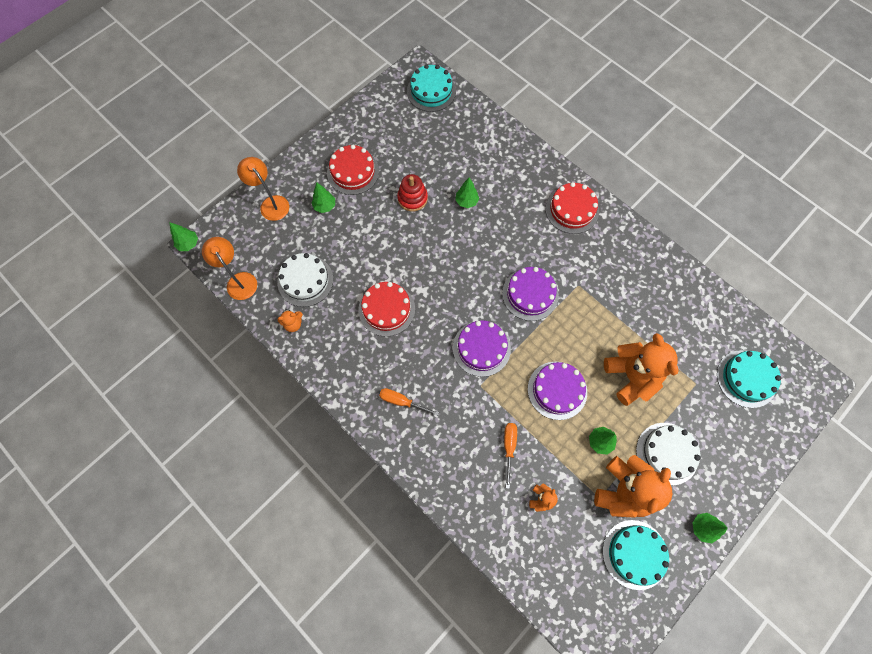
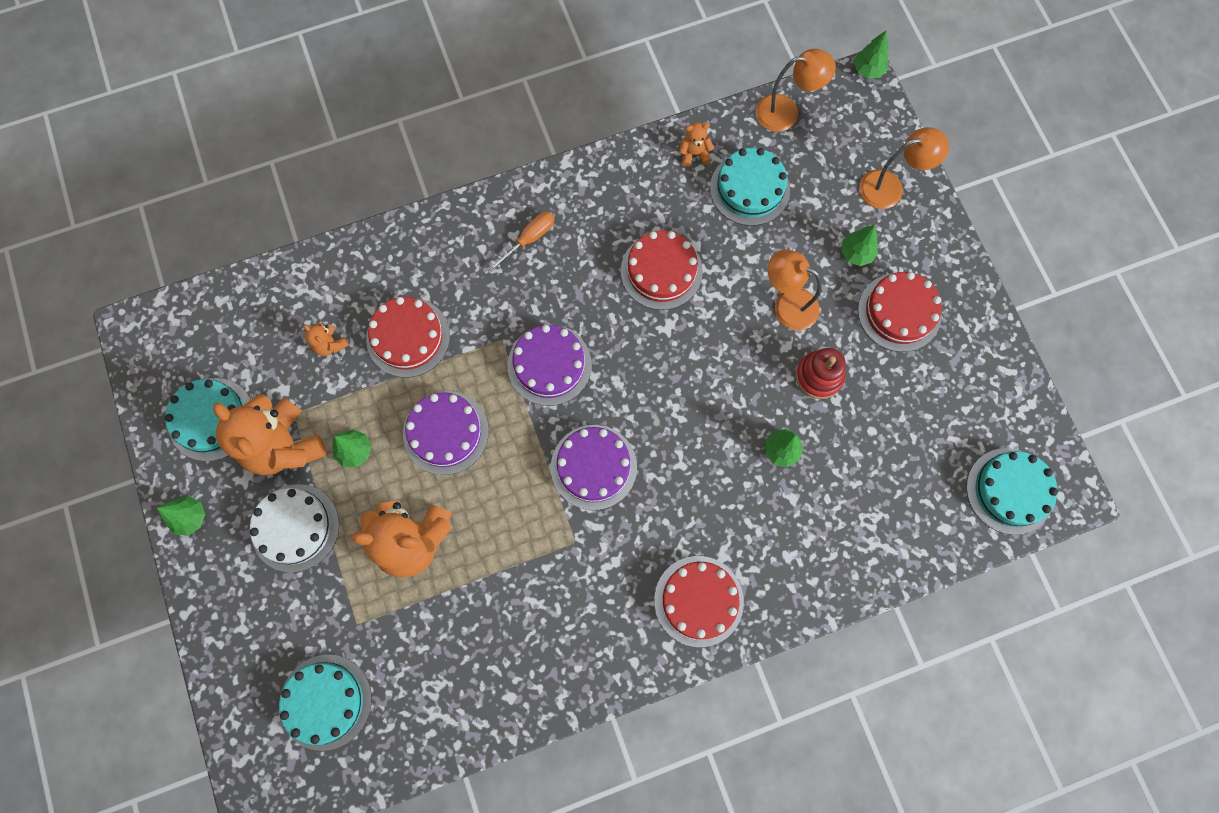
camera: 115 degrees right, 5 degrees up
(293, 324) = (694, 154): orange teddy bear -> orange teddy bear turned 75 degrees clockwise
(305, 280) = (750, 189): white cake -> turquoise cake
(375, 230) = (787, 304): none -> orange lamp
(509, 447) = (408, 337): orange screwdriver -> red cake

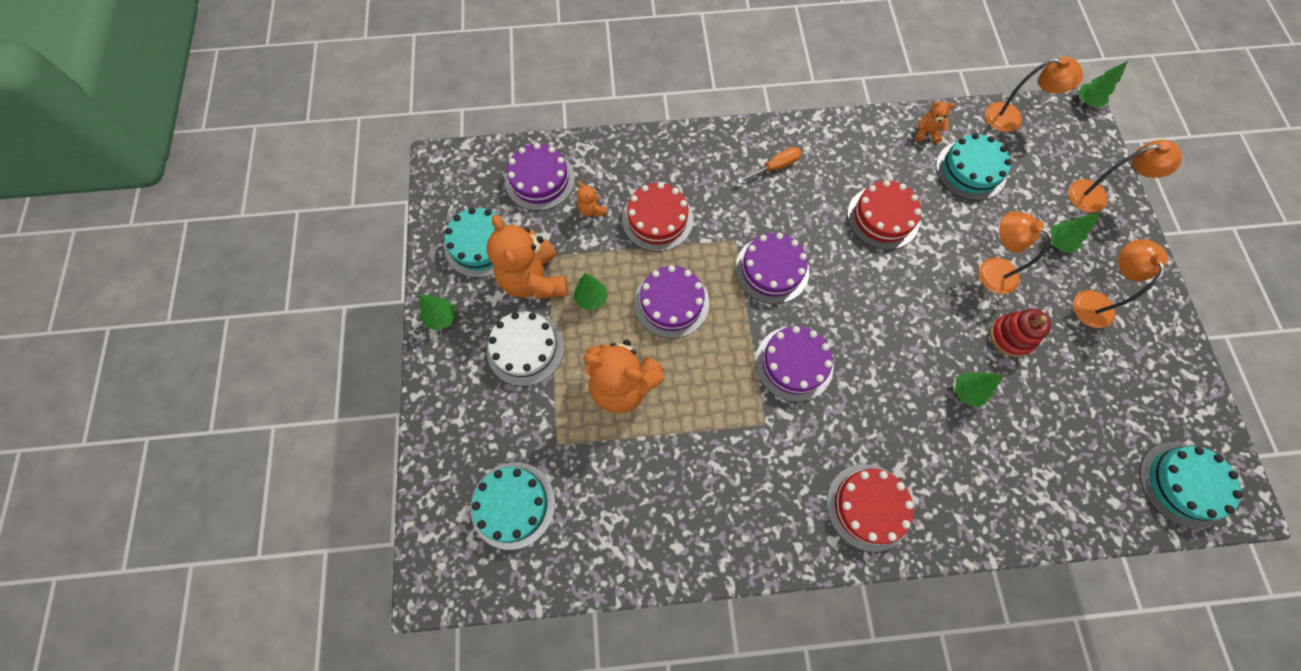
camera: 15 degrees right, 5 degrees down
(260, 323) = (540, 180): none -> purple cake
(899, 312) = (1092, 300): red cake -> orange lamp

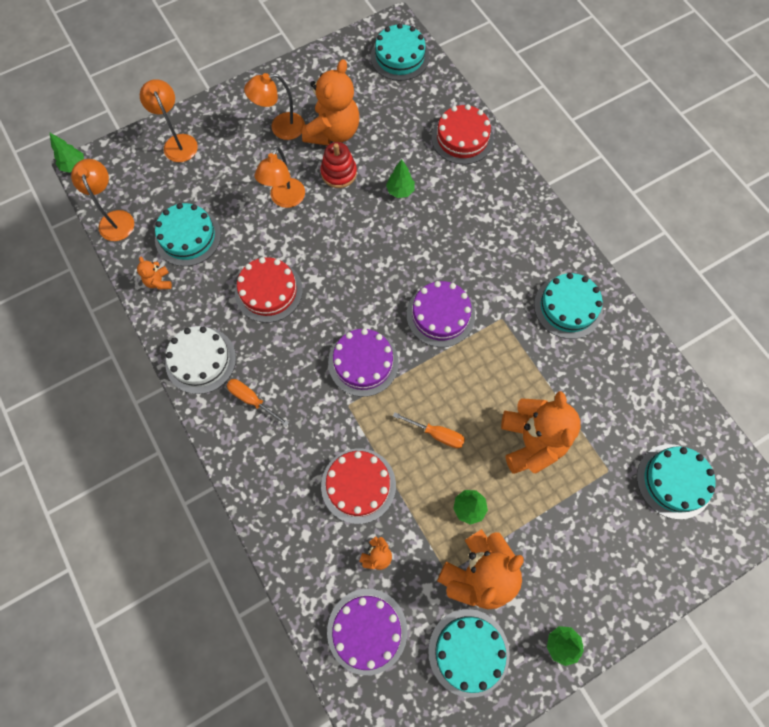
camera: 115 degrees left, 0 degrees up
(525, 348) = (546, 544): white cake -> white cake (200, 360)
(671, 302) = (436, 434): purple cake -> orange screwdriver
(748, 505) = (568, 307): none -> turquoise cake
(868, 506) = (522, 229): red cake -> red cake (462, 138)
(1058, 242) = (236, 159): green tree -> none
(1072, 353) = (333, 132): none -> orange teddy bear

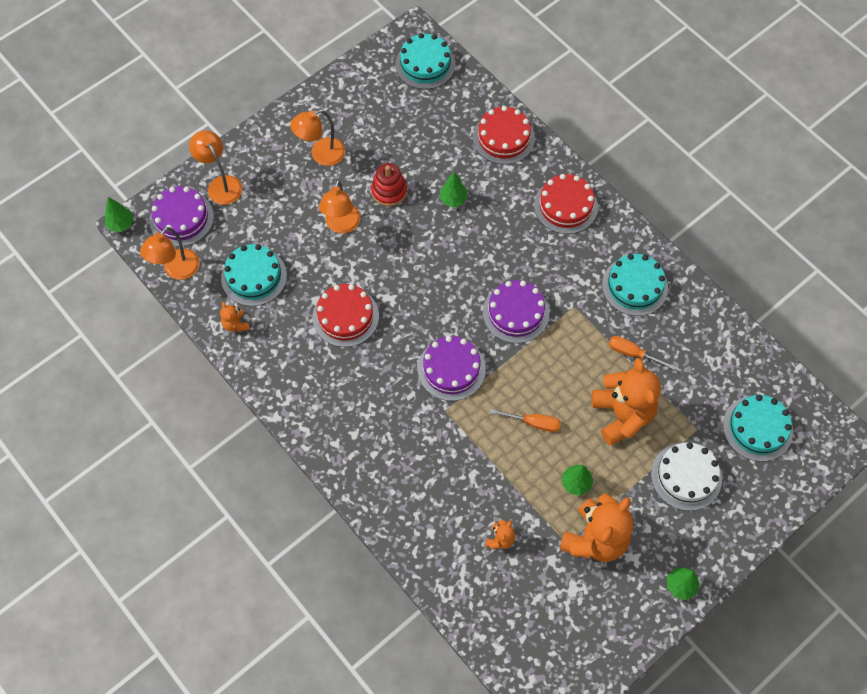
camera: 10 degrees left, 5 degrees down
(115, 219) = (177, 270): orange lamp -> orange lamp turned 120 degrees counterclockwise
(200, 360) = (295, 392): white cake -> white cake (686, 476)
(252, 400) = (353, 421): orange screwdriver -> orange screwdriver (632, 353)
(333, 132) = (374, 151): orange teddy bear -> none
(358, 485) = (470, 481): red cake -> red cake (565, 206)
(367, 631) = (504, 605): purple cake -> purple cake (181, 218)
(468, 652) = (599, 607): turquoise cake -> none

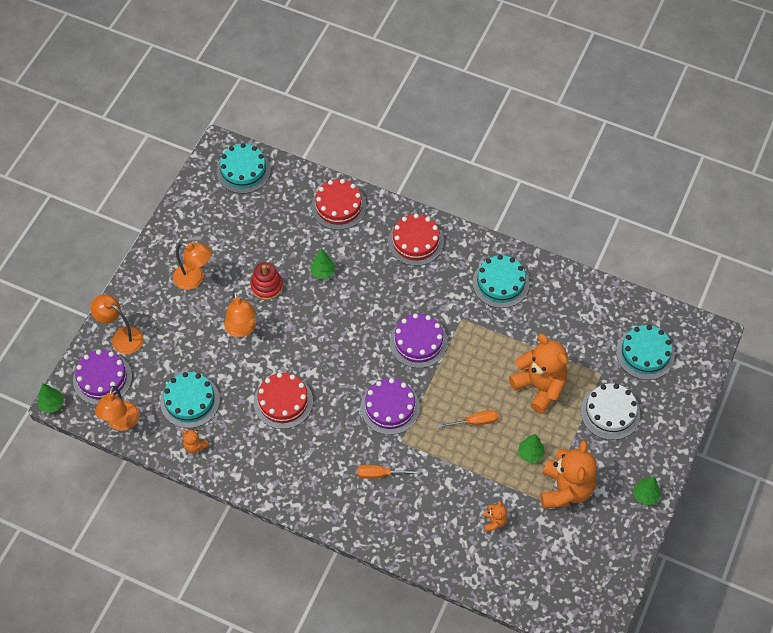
camera: 25 degrees left, 5 degrees down
(321, 155) = (194, 279): orange lamp -> orange lamp turned 105 degrees counterclockwise
(632, 353) = (524, 336): orange screwdriver -> orange screwdriver (380, 474)

